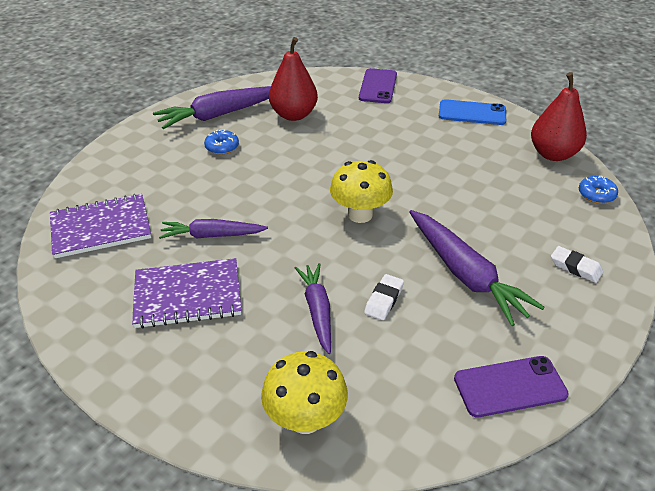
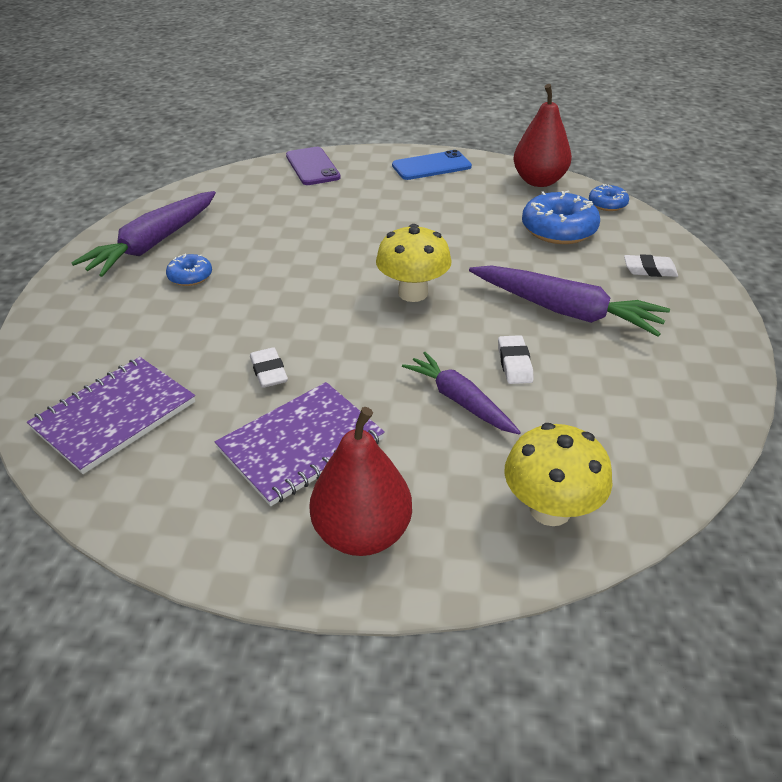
camera: 30 degrees left, 0 degrees up
(212, 235) = (269, 371): purple carrot -> white eraser
(293, 115) = (245, 219): red pear -> red pear (362, 533)
(510, 386) = (696, 392): purple phone -> none
(528, 203) = (558, 230): none -> blue donut

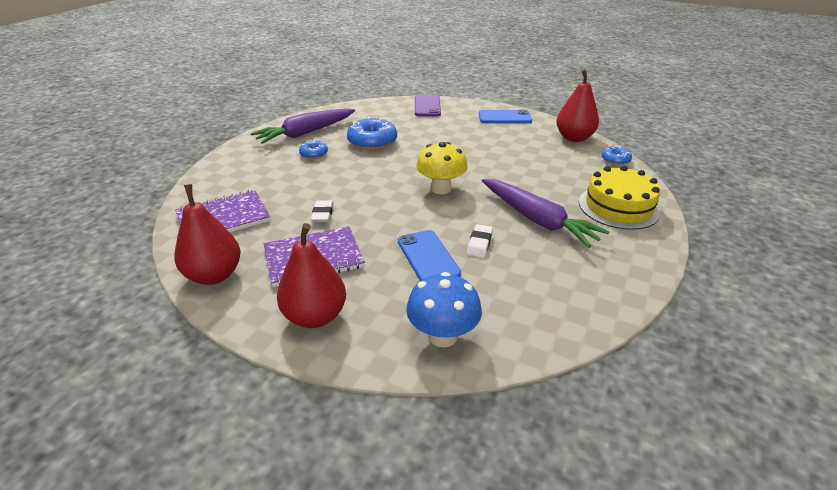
camera: 20 degrees right, 5 degrees down
(165, 513) = (214, 275): none -> red pear
(460, 400) = (428, 257): purple carrot -> blue phone
(550, 509) = (442, 336): yellow mushroom -> blue mushroom
(558, 230) = (567, 169): blue donut -> blue donut (372, 142)
(649, 270) = (618, 207): white eraser -> yellow cake

